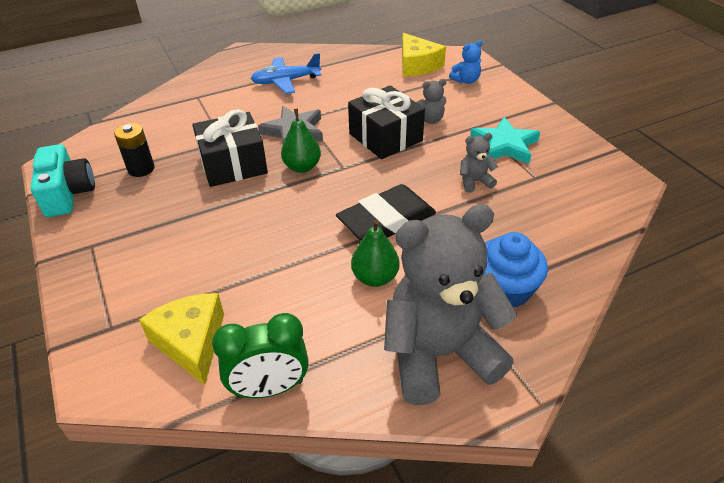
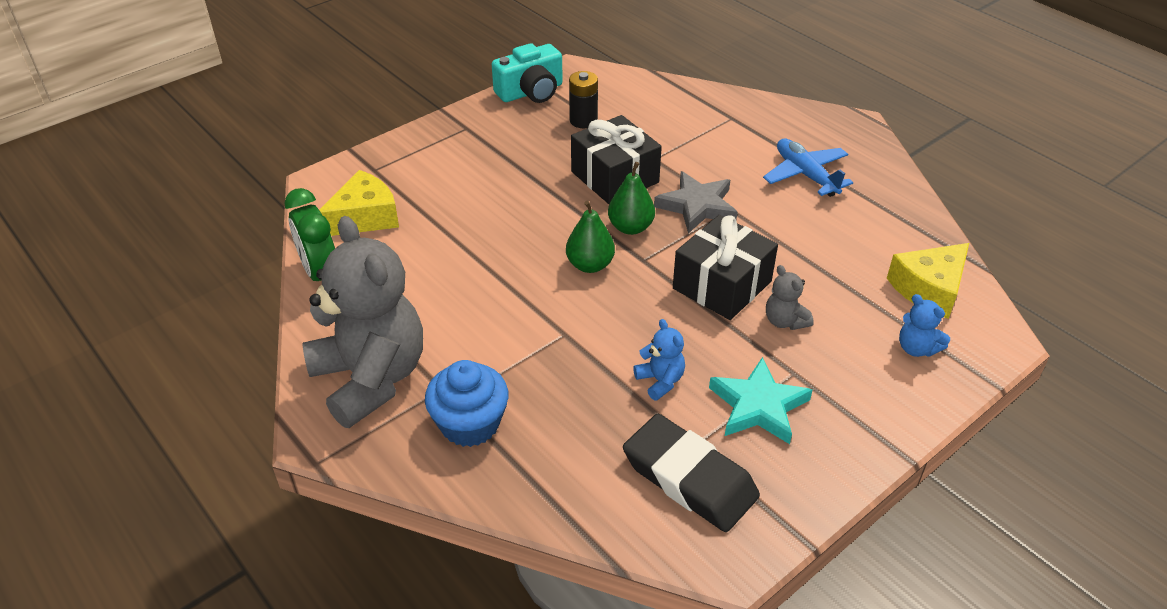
camera: 75 degrees right, 0 degrees up
(375, 277) = (465, 316): green pear -> green pear (590, 265)
(386, 220) = (558, 311): black eraser -> black eraser (689, 478)
(474, 181) = (660, 381): grey teddy bear -> blue teddy bear

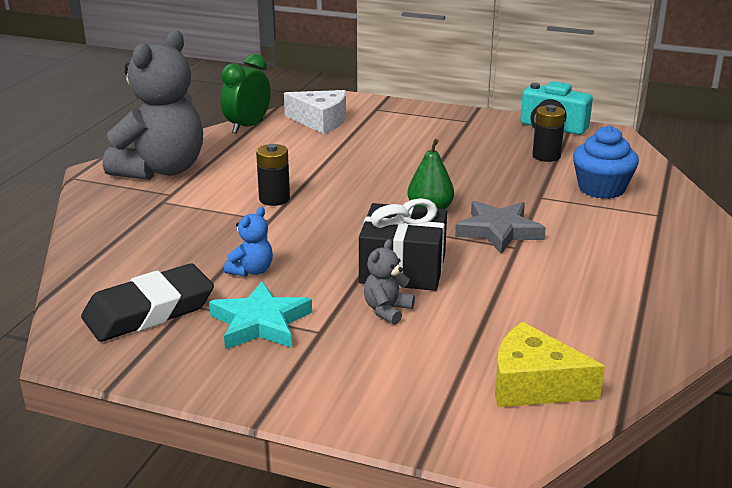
camera: 60 degrees right, 15 degrees down
(364, 217) = (320, 121): yellow cheese -> white cheese
(470, 424) = (144, 212): blue cupcake -> blue cupcake (601, 189)
(522, 315) = (274, 199): none -> black battery
(590, 265) = (361, 207): green pear -> none
(614, 177) = (488, 187): black gift -> none
(689, 478) = (149, 311): black eraser -> black eraser turned 45 degrees clockwise
(805, 175) = (626, 272): blue plane -> none
(916, 348) = (426, 395): blue teddy bear -> none

